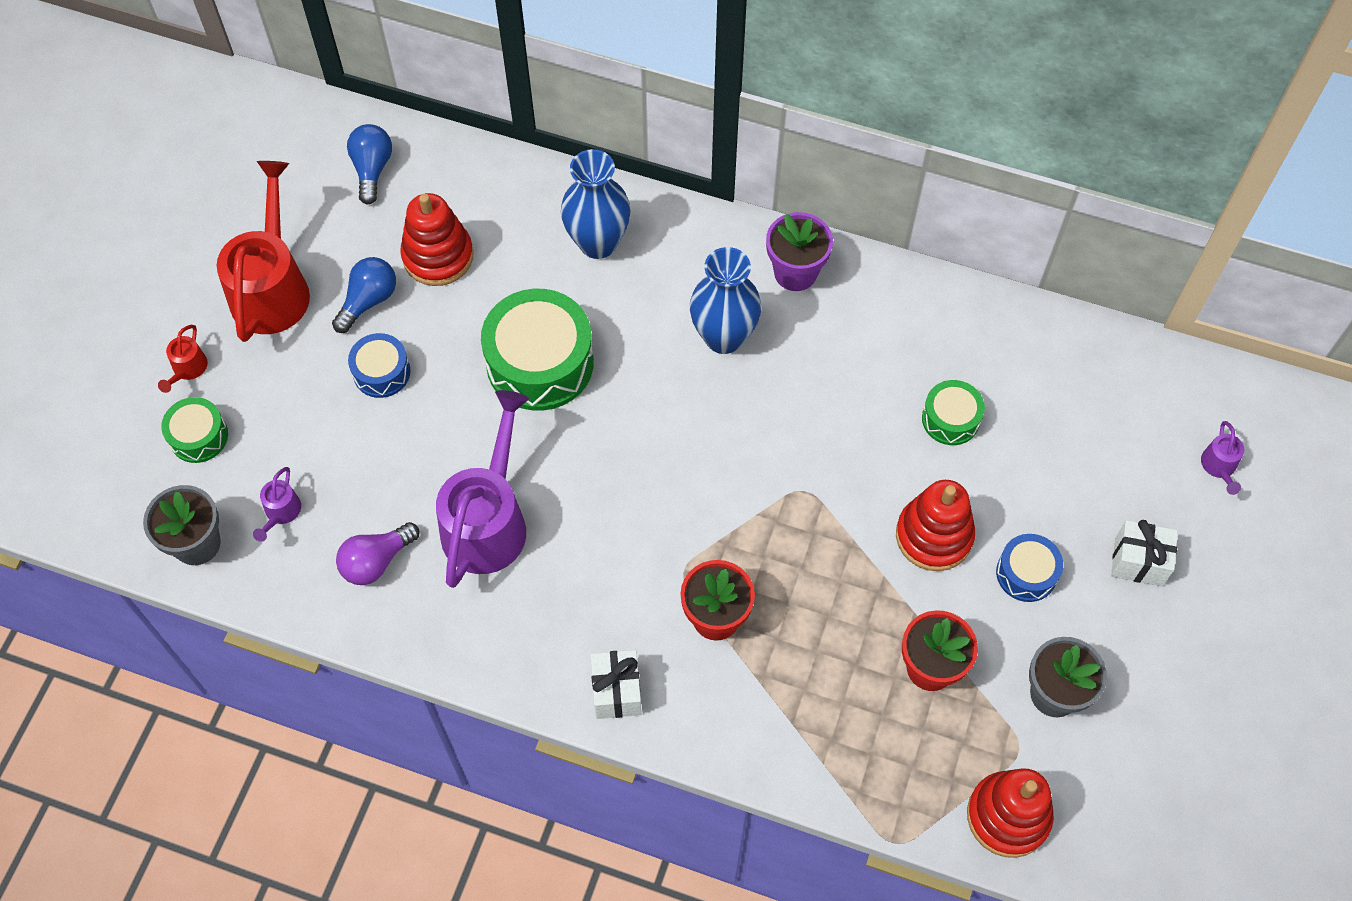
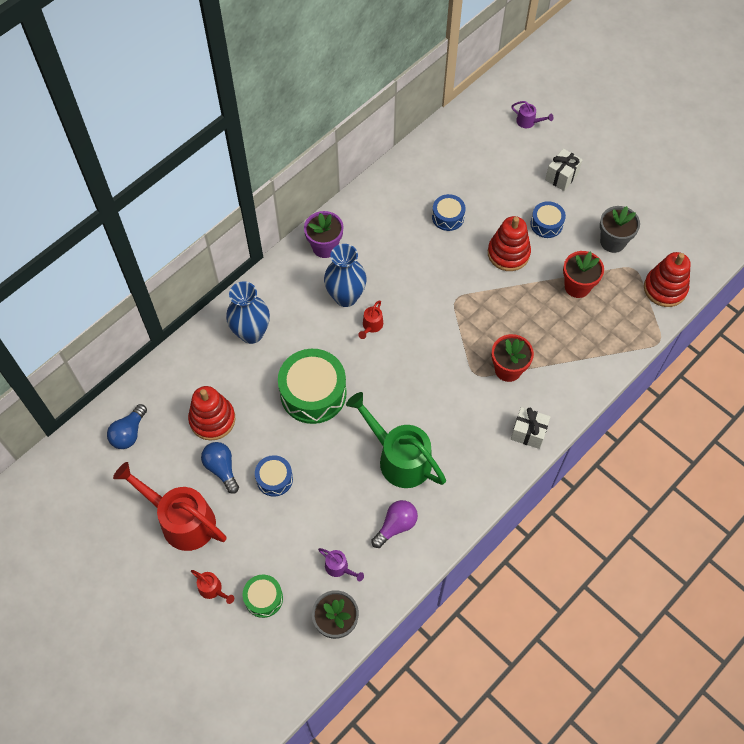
camera: 65 degrees left, 0 degrees up
(372, 169) = (129, 433): blue light bulb -> blue light bulb turned 90 degrees counterclockwise
(376, 561) = (396, 526): purple light bulb -> purple light bulb turned 120 degrees counterclockwise
(488, 520) = (398, 457): purple watering can -> green watering can
(691, 392) = (371, 326): none -> red watering can
(950, 419) = (448, 217): green drum -> blue drum

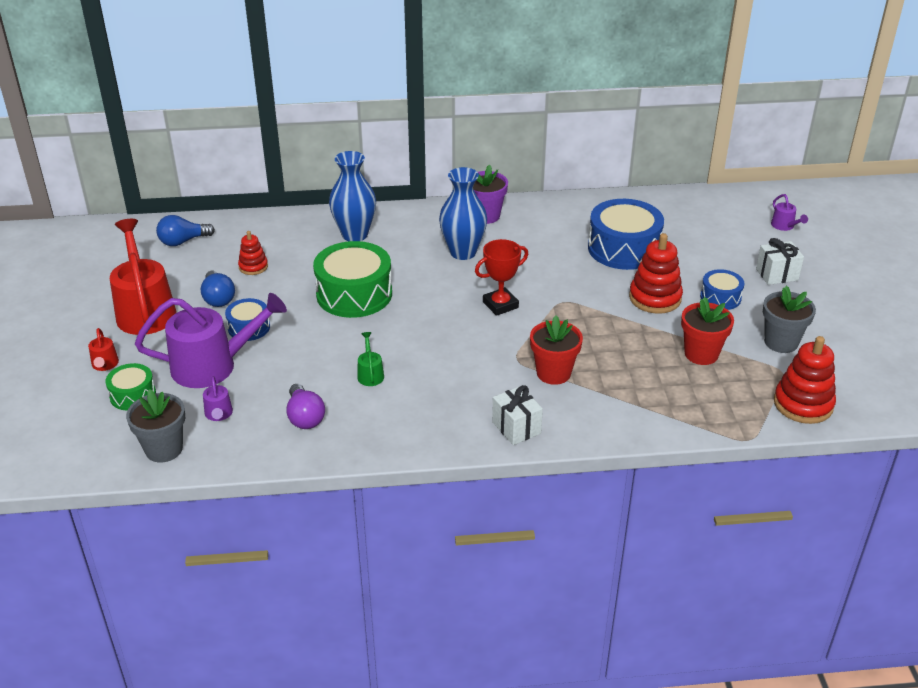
camera: 40 degrees right, 25 degrees down
(212, 419) = (253, 267): red stacking toy -> red stacking toy, size x0.58
(221, 468) = (218, 298): blue light bulb -> blue light bulb turned 150 degrees clockwise
(289, 530) = (214, 365): none -> purple watering can
(371, 326) = (461, 280): red watering can -> none
(396, 526) = (305, 417): purple light bulb -> purple light bulb turned 75 degrees clockwise
(398, 457) = (370, 374): green watering can -> green watering can, size x0.42
(419, 331) = (500, 305): none -> red trophy
(448, 217) = (623, 248): blue drum -> blue drum, size x1.88

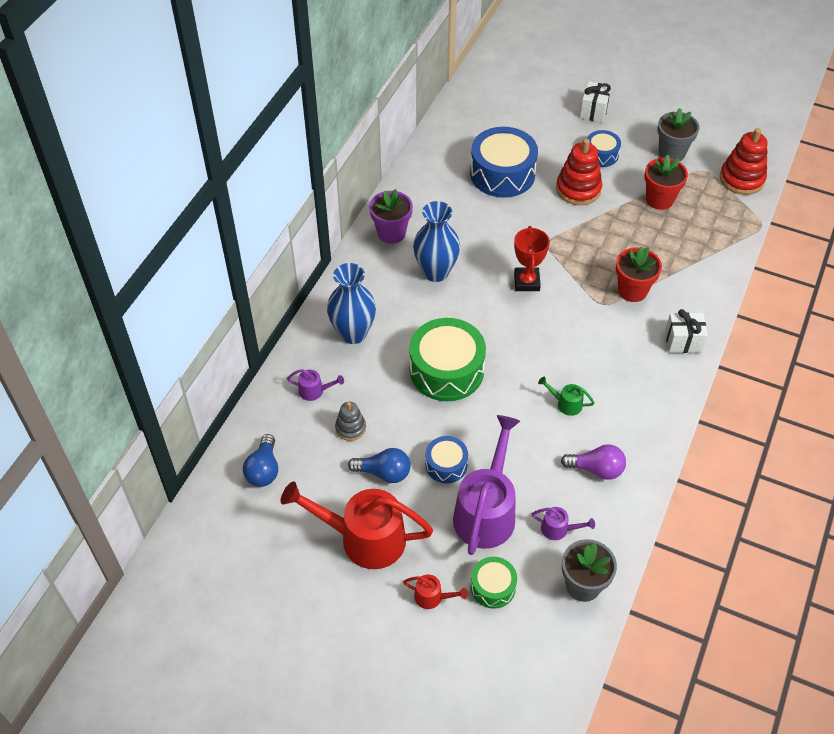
camera: 60 degrees left, 15 degrees up
(253, 267) = (350, 428): red stacking toy -> grey stacking toy
(784, 226) = (538, 74): purple watering can -> purple watering can (315, 391)

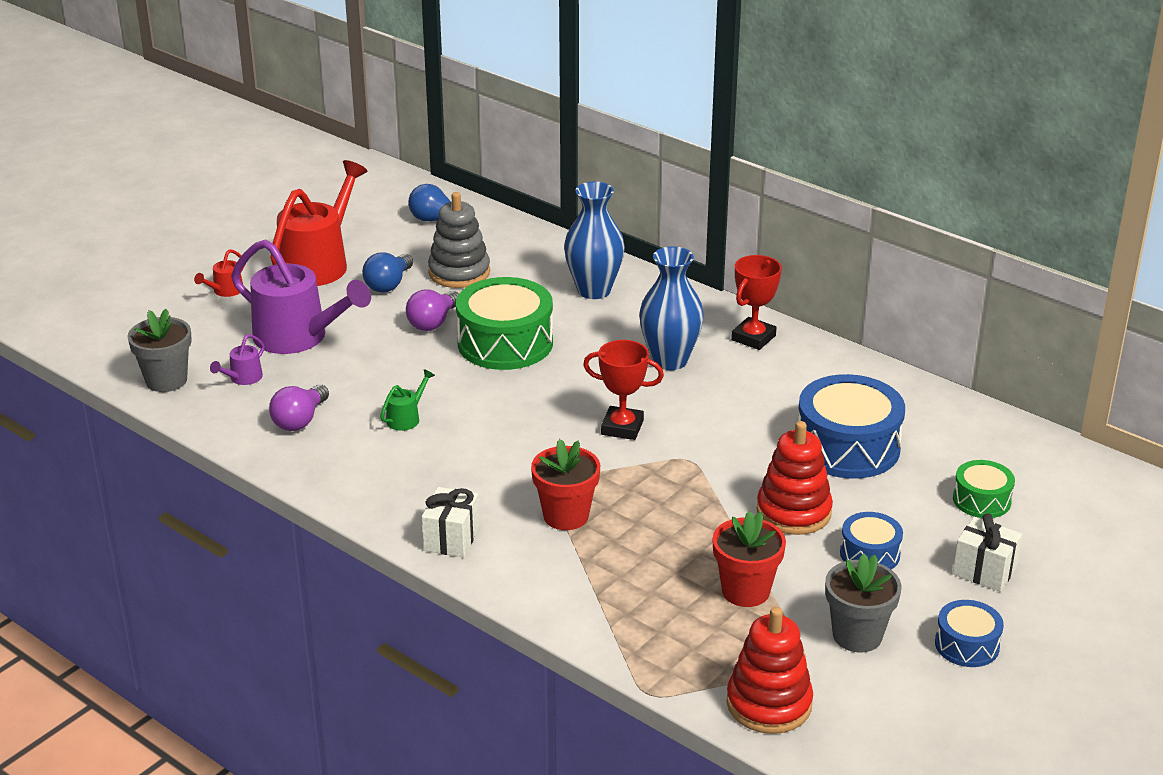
camera: 105 degrees right, 20 degrees down
(315, 391) = (522, 258): purple watering can -> none
(350, 428) = (459, 272): grey stacking toy -> grey stacking toy, size x1.73
(391, 233) = (753, 338): purple flower pot -> red trophy
(432, 424) = (433, 322): none -> purple light bulb
(446, 465) = (373, 322): blue drum -> blue drum (967, 645)
(493, 587) = (208, 326): green drum -> green drum (981, 500)

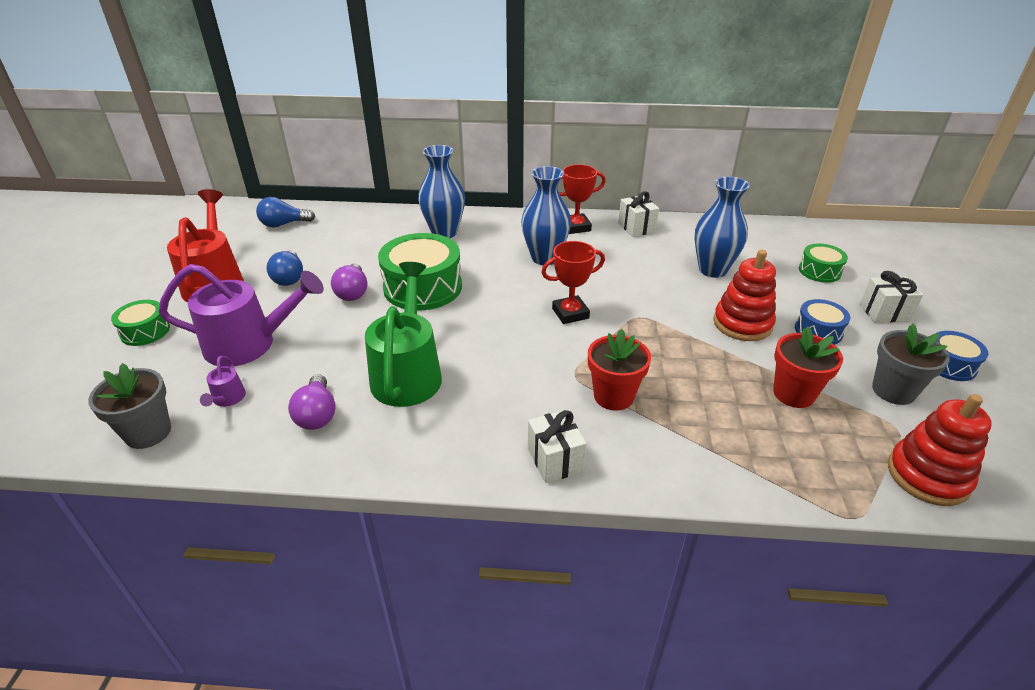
camera: 35 degrees left, 5 degrees up
(225, 291) = (145, 331): red watering can -> green drum
(406, 418) = (408, 372): green watering can -> green watering can, size x2.35
(459, 272) = (336, 252): grey stacking toy -> none
(753, 338) = (576, 227): red trophy -> red trophy turned 75 degrees clockwise
(827, 365) = (636, 228): none -> white gift
(847, 447) = (712, 270): blue drum -> blue vase

